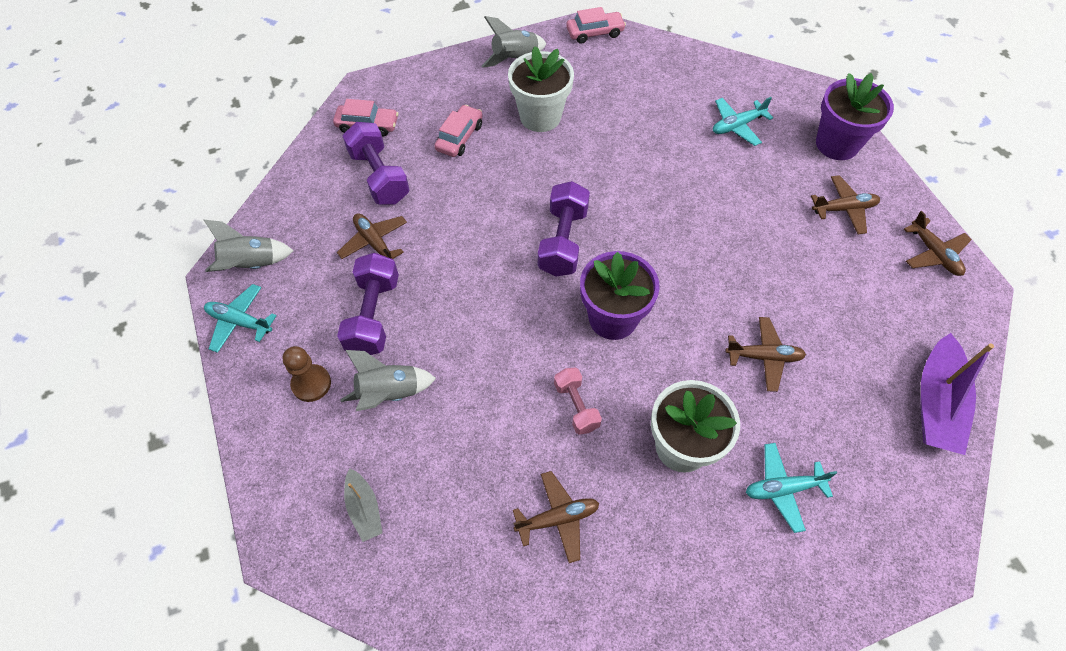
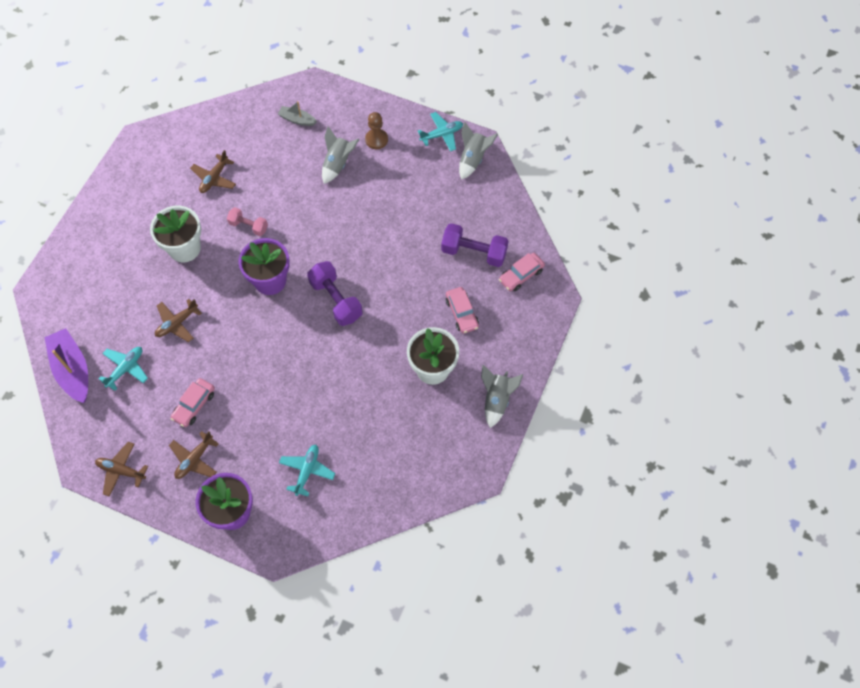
camera: 135 degrees right, 5 degrees up
(373, 315) = (386, 186): purple dumbbell -> none
(374, 242) = (430, 218): brown plane -> none
(595, 33) = (471, 471): pink car -> pink car (194, 405)
(783, 489) = (124, 267): turquoise plane -> turquoise plane (125, 368)

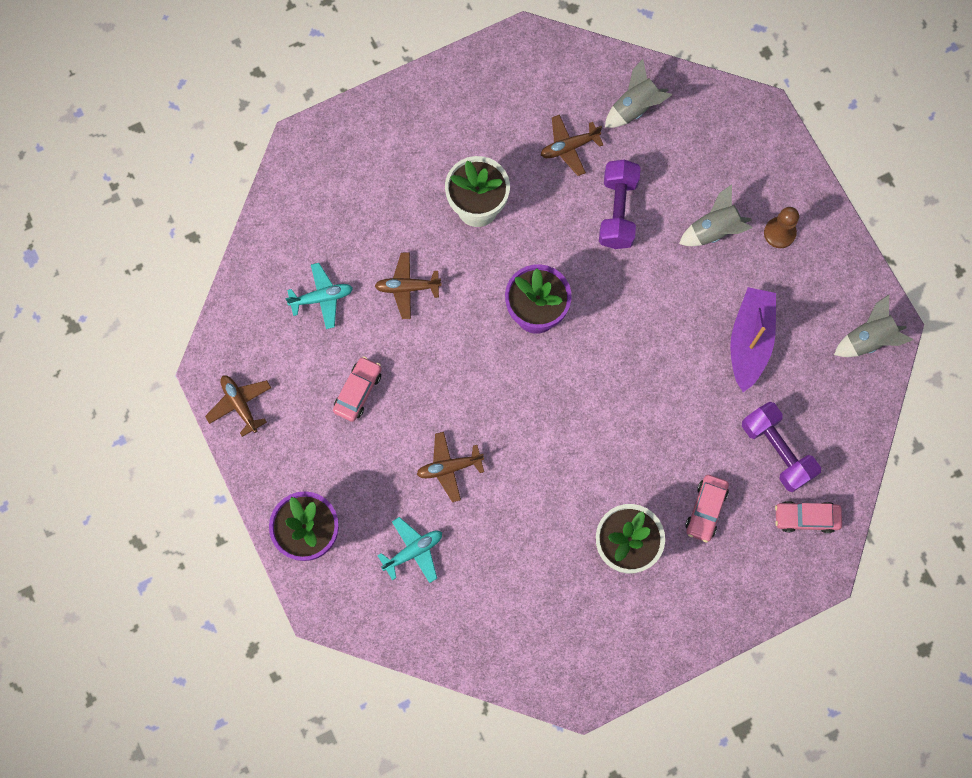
camera: 40 degrees right, 10 degrees up
(72, 370) = (271, 258): purple boat -> purple boat (749, 341)
(194, 405) = (358, 391): pink car -> pink car turned 135 degrees clockwise
(194, 459) = (316, 450): brown plane -> brown plane (449, 467)
(248, 226) = (562, 232): pink dumbbell -> none
(297, 120) = (712, 142): grey boat -> none
(336, 300) = (586, 389): purple dumbbell -> purple dumbbell (617, 211)
(442, 134) = (858, 282): turquoise plane -> none
(497, 399) = (663, 634): grey rocket -> grey rocket (635, 108)

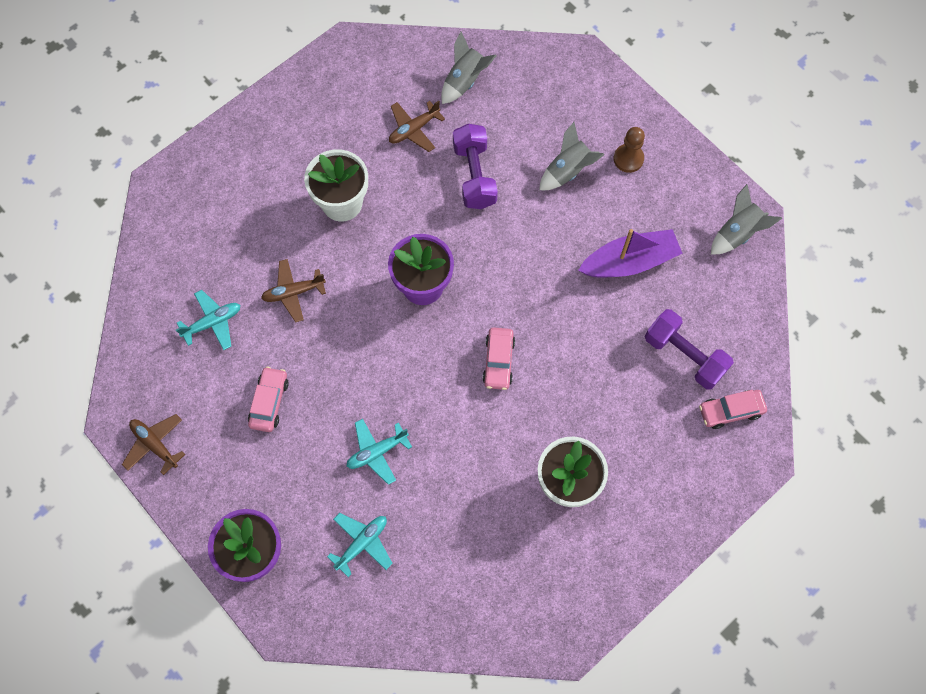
camera: 15 degrees left, 5 degrees down
(449, 467) = (377, 452): brown plane -> turquoise plane
(706, 509) = (634, 428): pink car -> pink car (498, 361)
(749, 341) = (629, 262): purple boat -> purple boat turned 75 degrees clockwise

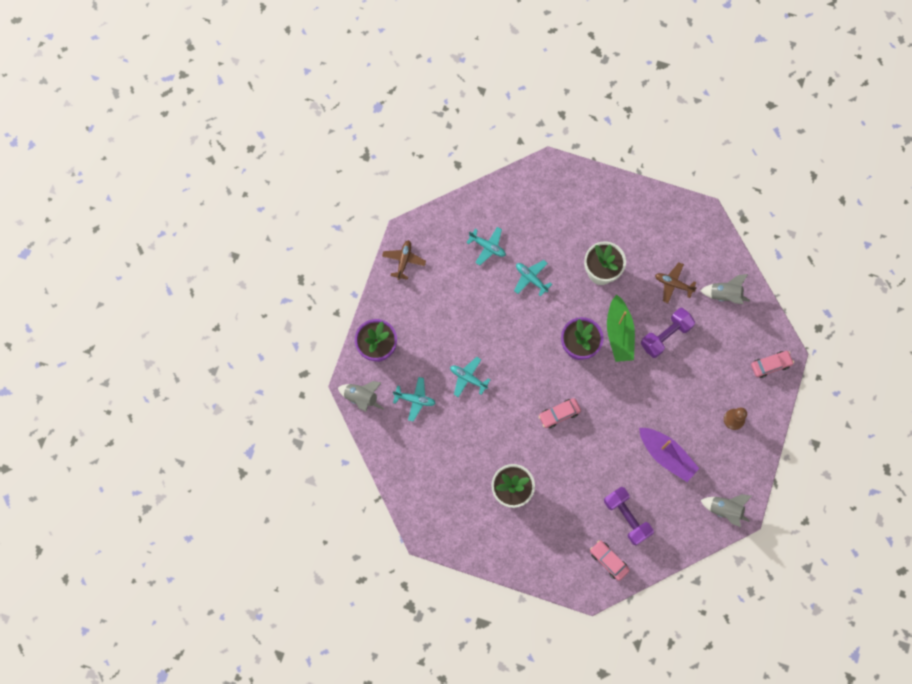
camera: 60 degrees right, 5 degrees up
(269, 402) = (461, 305): pink car -> pink car (770, 365)
(293, 292) = (531, 278): brown plane -> turquoise plane
(436, 227) = (619, 333): none -> green boat
(568, 171) = (703, 388): grey rocket -> grey rocket (361, 397)
(684, 355) = (626, 517): purple dumbbell -> purple dumbbell turned 45 degrees counterclockwise

